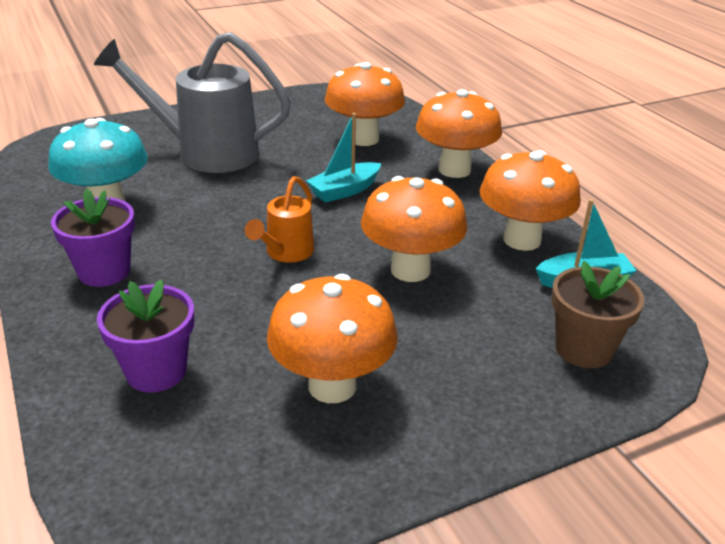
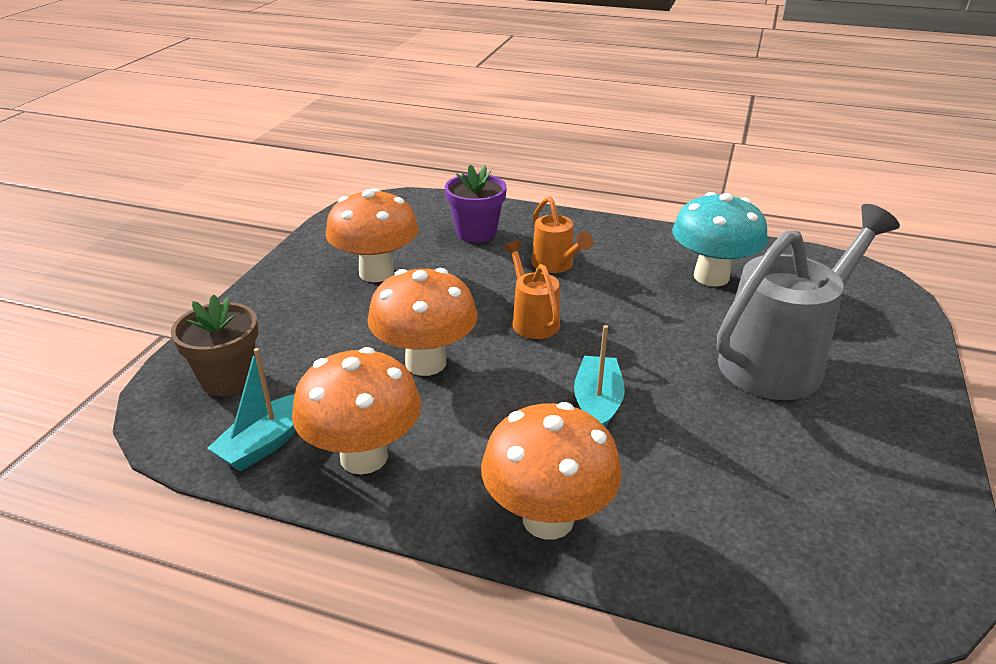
camera: 135 degrees right, 0 degrees up
(104, 271) = (606, 248): purple flower pot -> none
(175, 283) = (556, 265): none -> orange watering can
(363, 139) = (716, 495): orange mushroom -> none

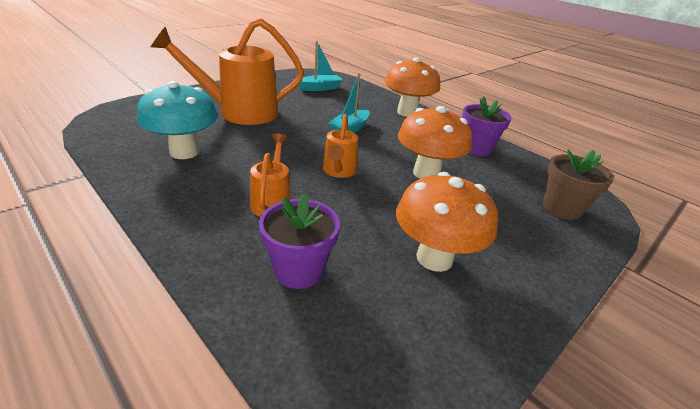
camera: 155 degrees left, 0 degrees up
(265, 443) = (528, 169): turquoise boat -> turquoise boat (320, 88)
(364, 457) = (476, 149): orange mushroom -> purple flower pot
(781, 360) = (239, 112): grey watering can -> orange watering can

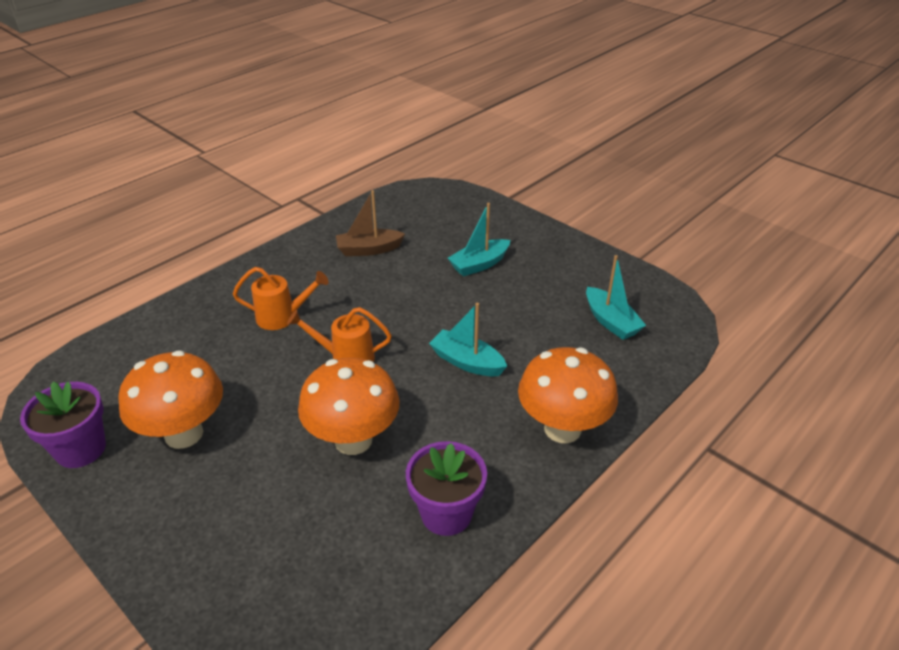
camera: 90 degrees right, 5 degrees up
(184, 152) = (369, 249): turquoise mushroom -> brown boat
(239, 112) = (479, 264): orange watering can -> turquoise boat
(299, 270) = (182, 344): purple flower pot -> purple flower pot (81, 449)
(561, 208) = (270, 595): brown flower pot -> none

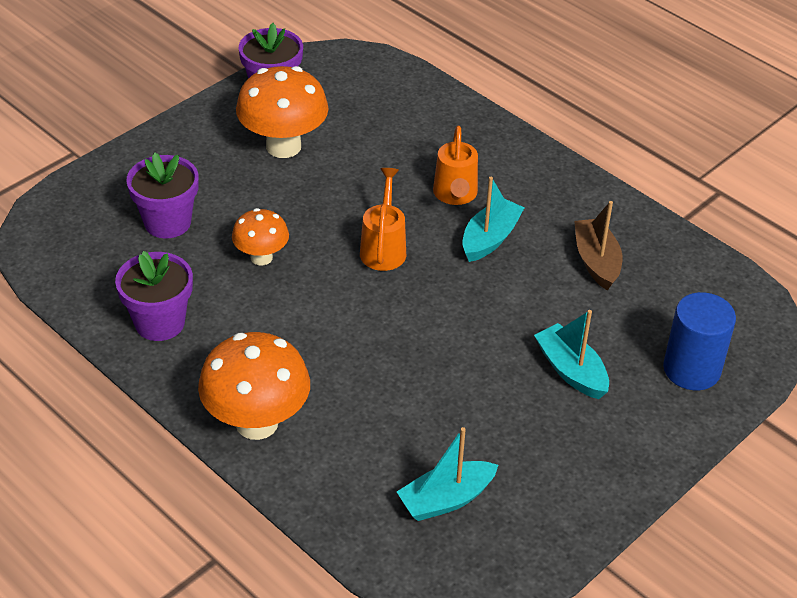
camera: 90 degrees right, 5 degrees up
(291, 524) = (167, 222): none -> purple flower pot
(353, 440) = (261, 257): orange mushroom -> orange mushroom, size x0.58
(467, 362) = (372, 348): turquoise boat -> turquoise boat (490, 238)
(472, 218) = (691, 369): none -> blue cylinder

